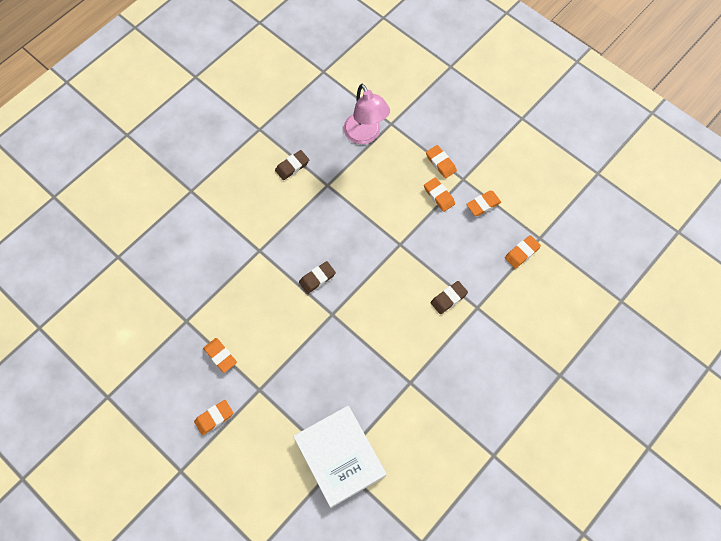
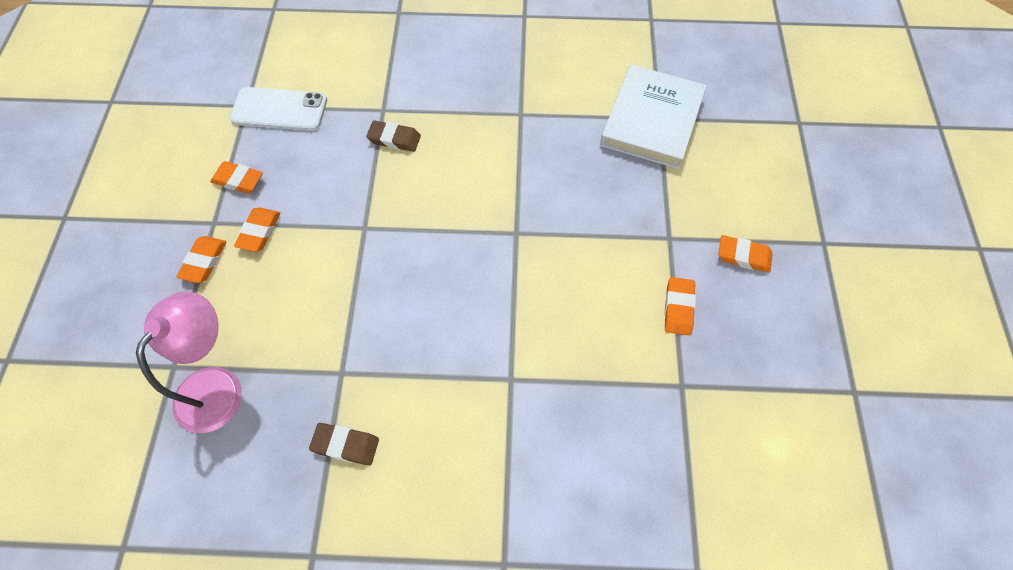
camera: 130 degrees left, 5 degrees down
(317, 278) = (487, 281): brown eraser -> none
(522, 253) = (279, 110): orange eraser -> white phone

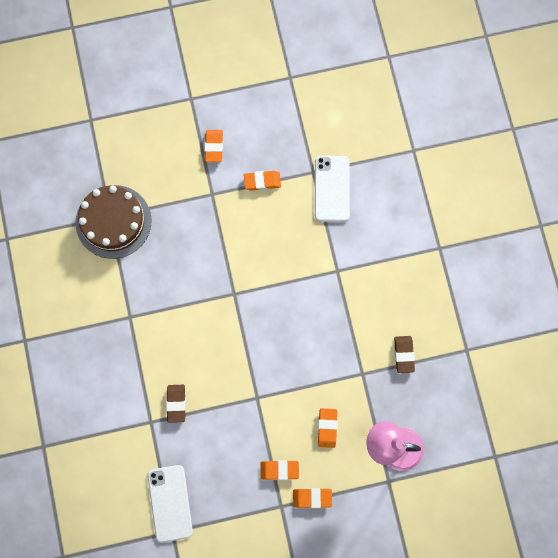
camera: 105 degrees left, 15 degrees up
(238, 180) = (241, 505): orange eraser -> orange eraser (327, 428)
(649, 408) = (332, 189): none -> white phone
(651, 120) = (113, 221): white book -> brown cake

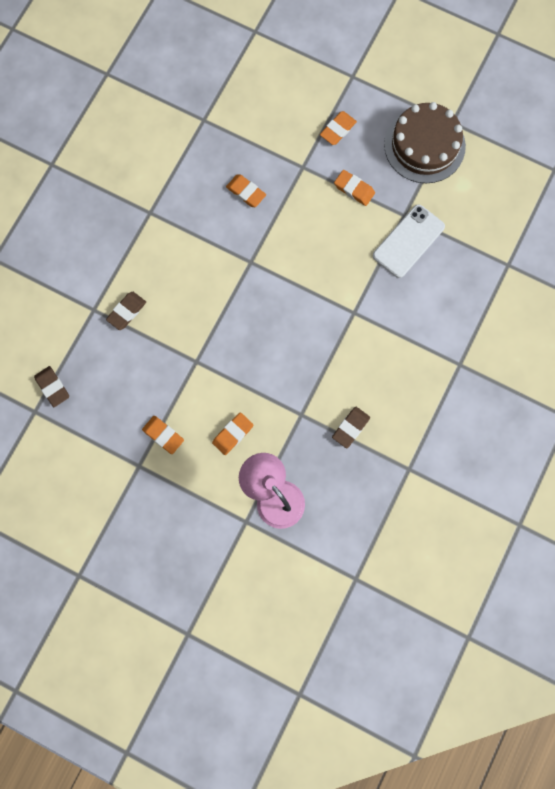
camera: 40 degrees right, 0 degrees up
(113, 221) = (203, 126): brown cake -> brown cake (424, 145)
(170, 503) = (52, 387): white phone -> brown eraser
(312, 498) = (170, 481): orange eraser -> orange eraser (246, 192)

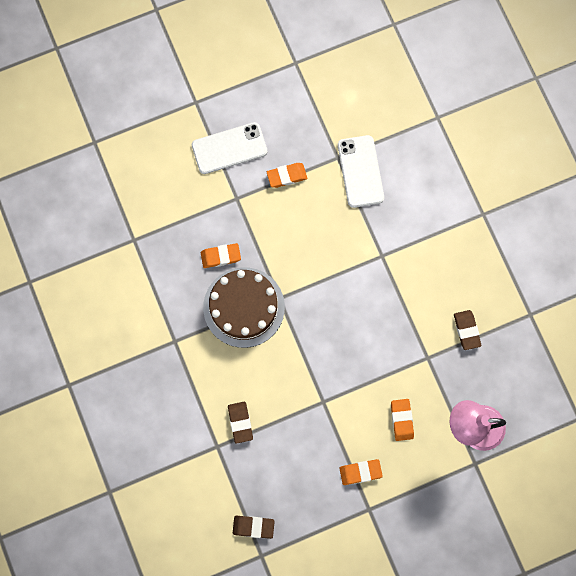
camera: 50 degrees left, 0 degrees up
(338, 130) = (229, 148): orange eraser -> white phone
(424, 145) = (296, 97): brown cake -> brown cake (244, 307)

